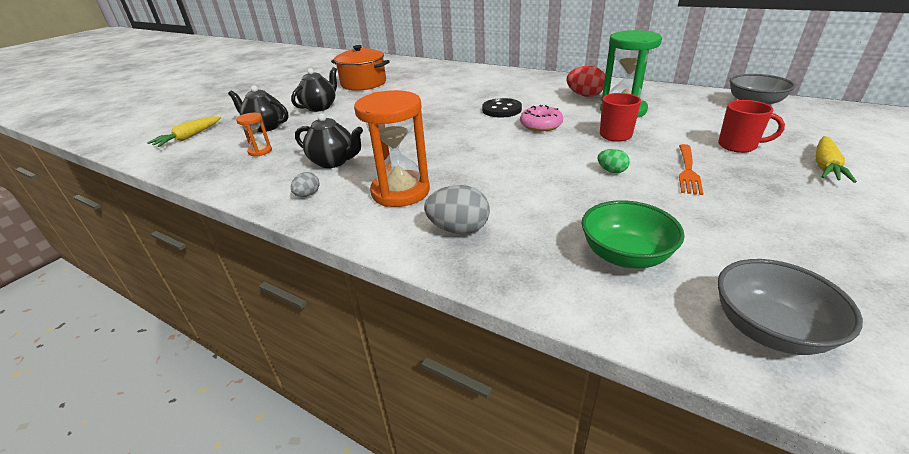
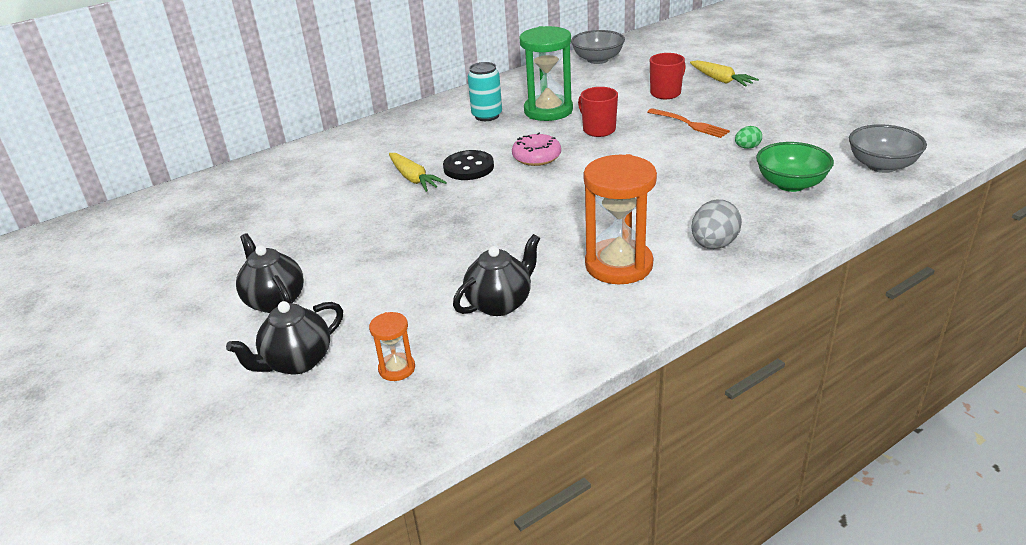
camera: 65 degrees left, 0 degrees up
(189, 137) = (236, 458): yellow carrot -> yellow carrot (413, 178)
(308, 195) = (576, 330): grey egg -> none
(363, 83) = (219, 249): orange pot -> none
(584, 95) = (487, 116): red egg -> turquoise can
(611, 171) = (665, 152): green egg -> green egg (747, 147)

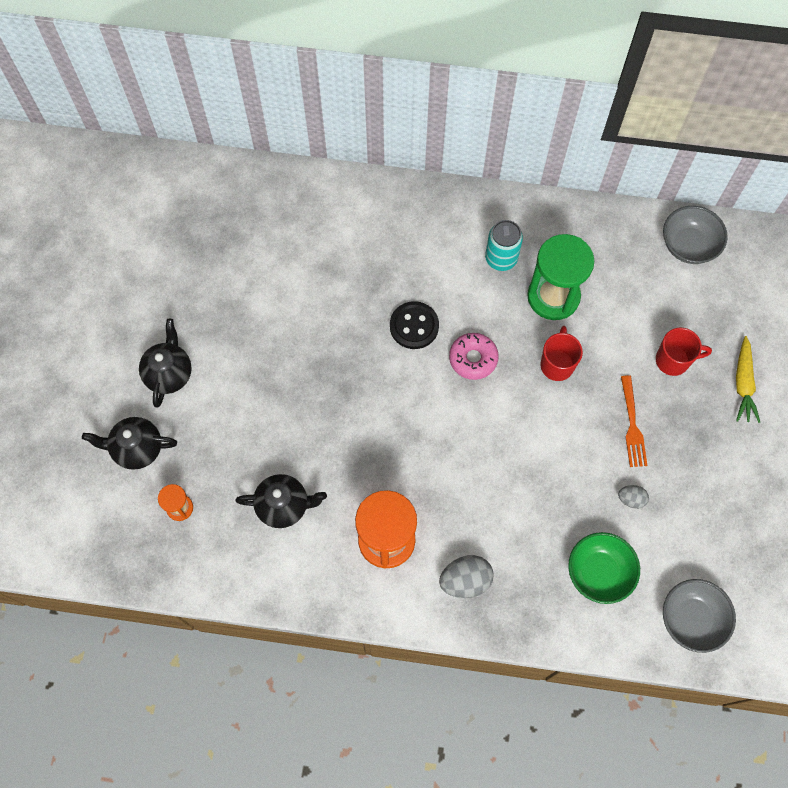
camera: 40 degrees right, 35 degrees up
(413, 178) = (365, 304): yellow carrot -> none
(747, 147) = (631, 499): green egg -> grey egg

